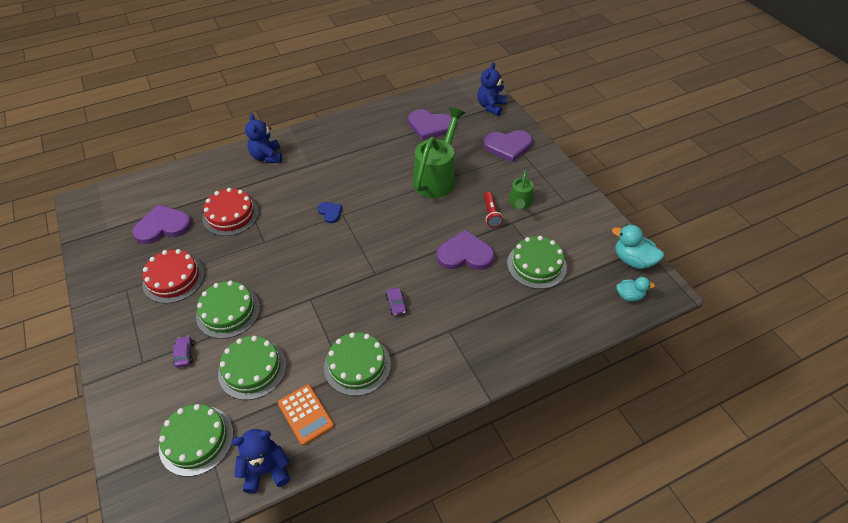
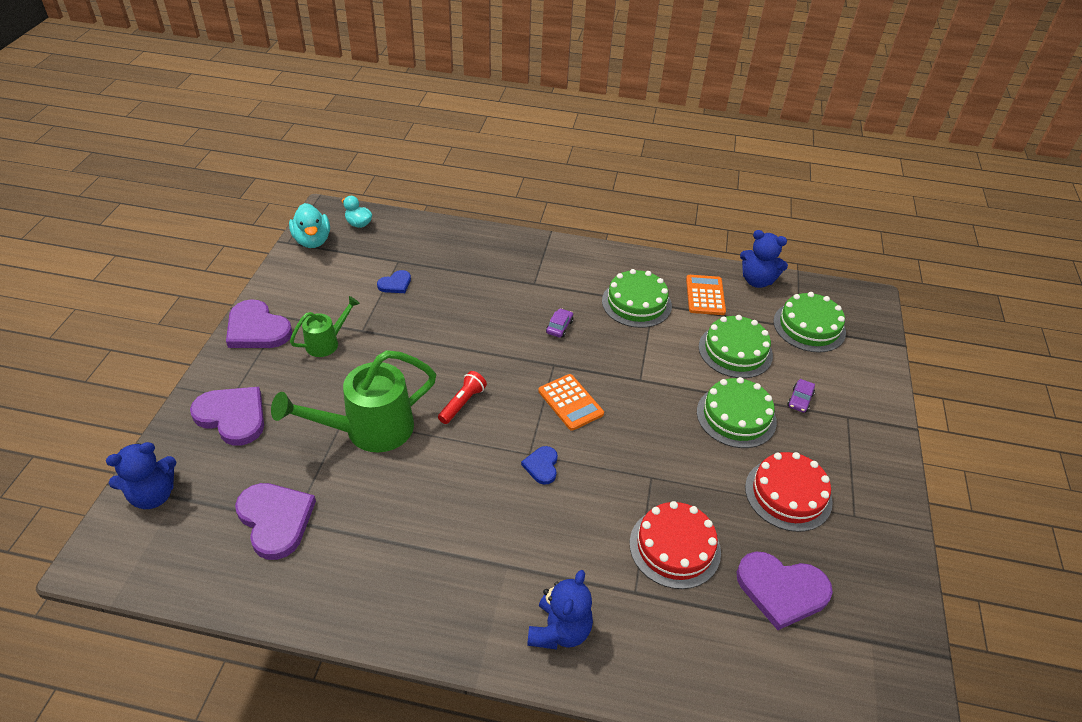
camera: 145 degrees left, 5 degrees down
(343, 256) = (570, 402): none -> orange calculator
(465, 254) = (446, 330): purple heart -> purple heart (257, 329)
(491, 214) = (370, 350): red flashlight -> red flashlight (462, 403)
(536, 265) = (395, 284): green cake -> blue heart

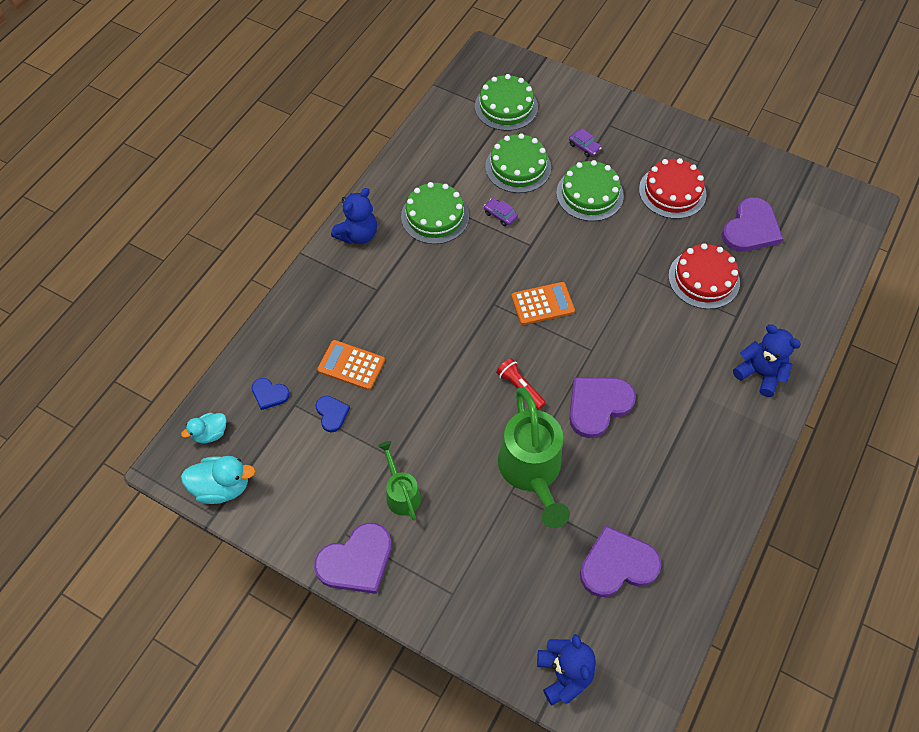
camera: 70 degrees left, 15 degrees up
(232, 416) = (480, 594): purple heart -> purple heart (598, 405)
(542, 466) = (607, 344): blue heart -> blue heart (269, 394)
(559, 327) = (446, 285): purple car -> purple car (500, 215)
(705, 295) = (443, 162): orange calculator -> orange calculator (351, 365)
(757, 281) = (437, 118): blue teddy bear -> blue teddy bear (358, 234)

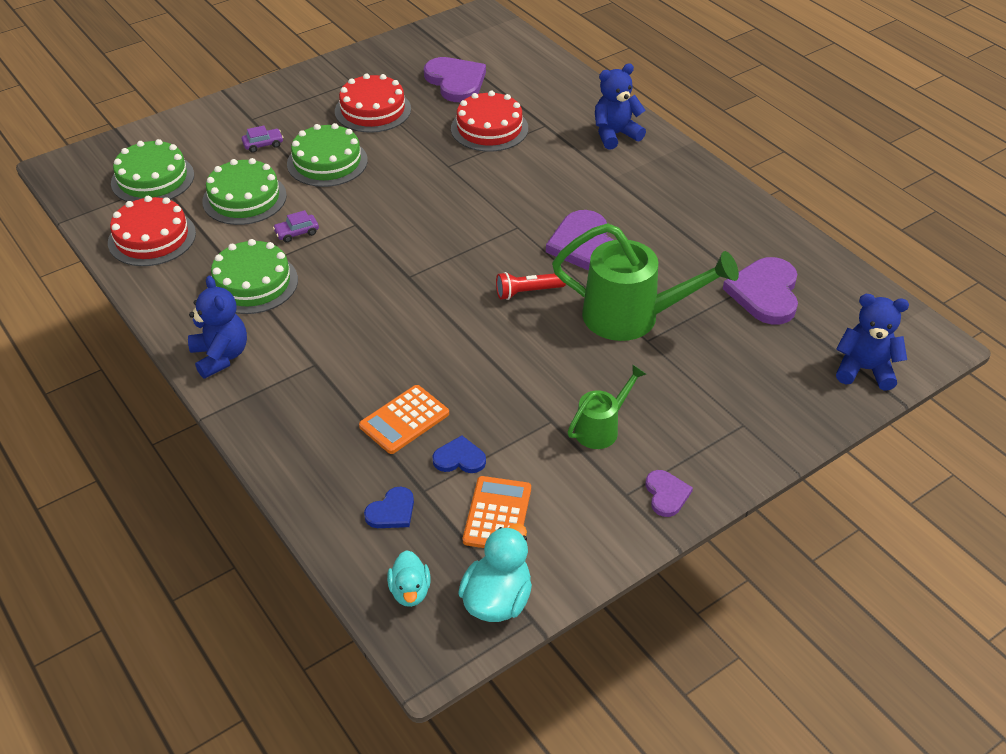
camera: 65 degrees left, 15 degrees down
(356, 561) = (666, 494): purple heart -> purple heart, size x0.53
(401, 493) = (601, 428): green watering can -> green watering can turned 135 degrees clockwise
(447, 139) = (152, 238): none -> red cake
(542, 304) = (437, 241): orange calculator -> orange calculator (497, 514)

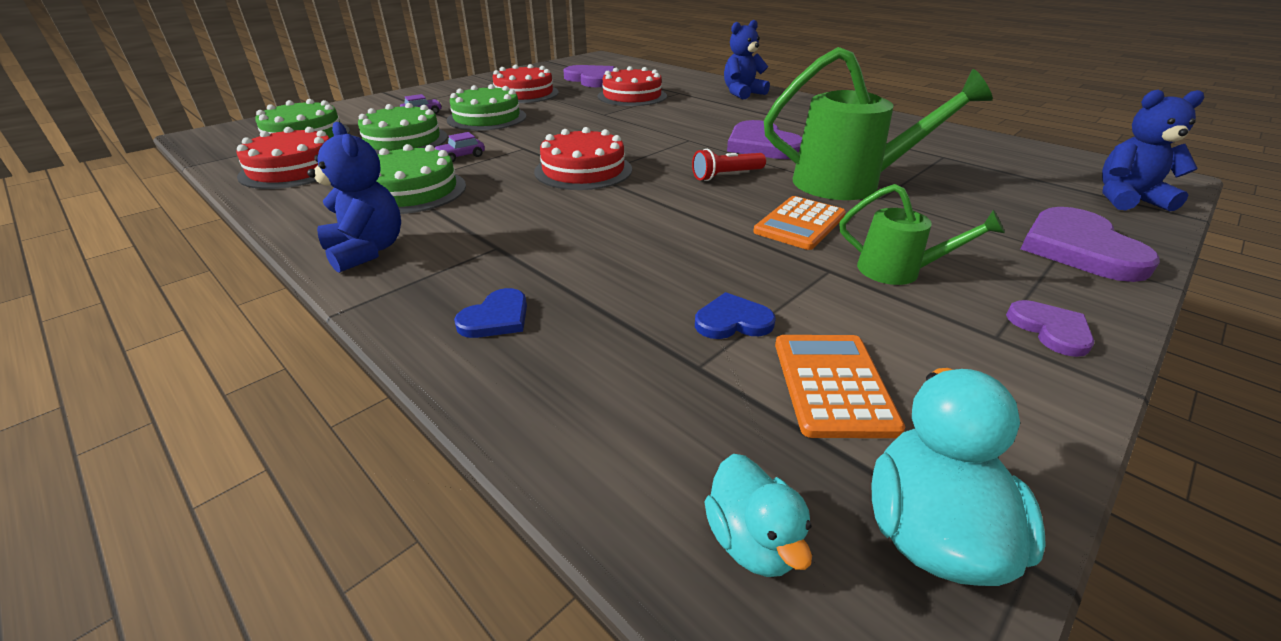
camera: 10 degrees left, 10 degrees down
(392, 511) = (660, 401): blue heart -> blue heart (496, 318)
(402, 269) = (583, 170): none -> red cake
(404, 420) = (634, 288): orange calculator -> orange calculator (799, 224)
(601, 428) = (898, 271): green watering can -> green watering can turned 75 degrees clockwise
(765, 293) = (963, 160): purple heart -> purple heart (1079, 248)

